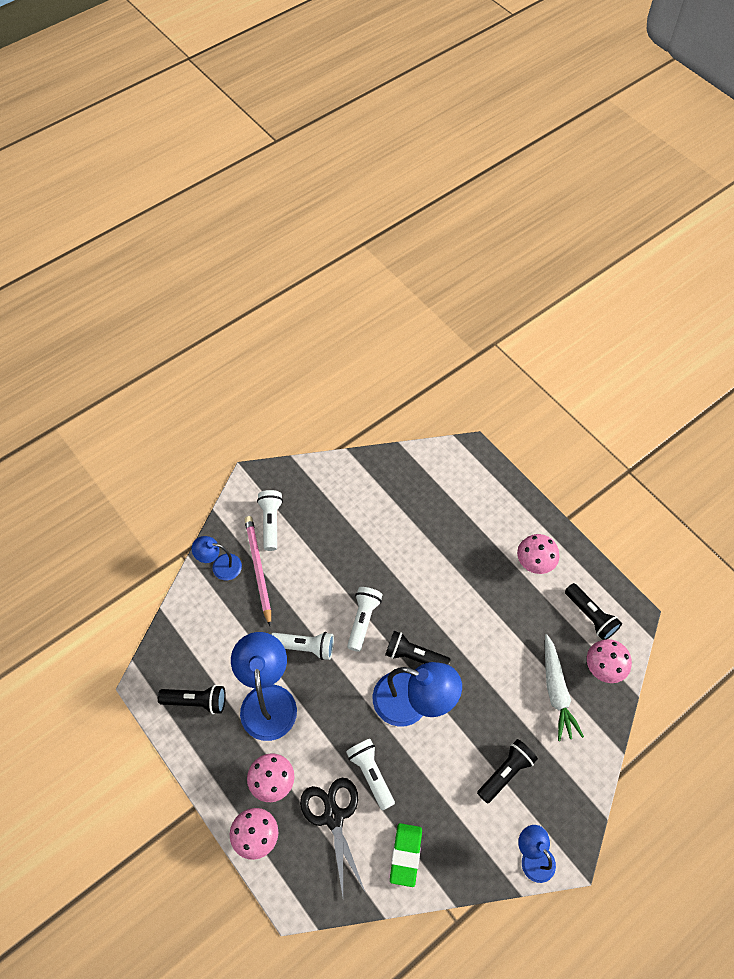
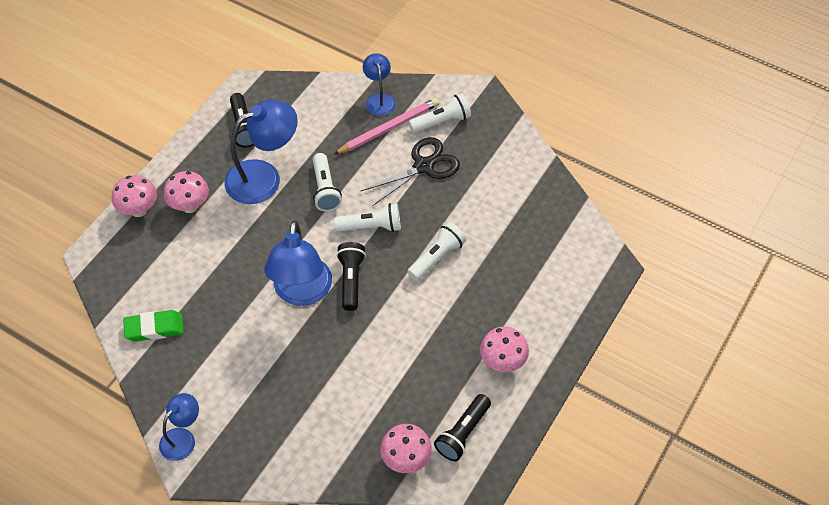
camera: 70 degrees right, 5 degrees down
(333, 817) = (172, 261): black scissors -> black scissors (423, 166)
(371, 774) = (221, 279): white flashlight -> white flashlight (437, 257)
(506, 772) = (259, 393): black flashlight -> none
(556, 691) = (362, 419): white carrot -> none

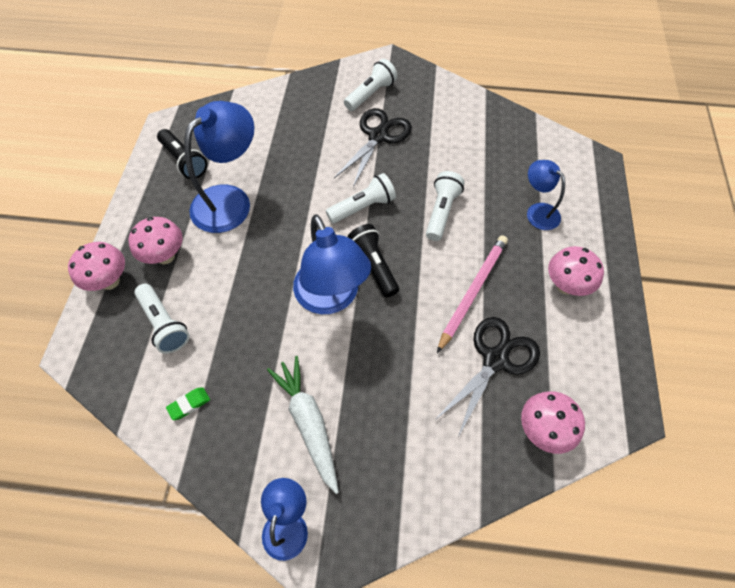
camera: 25 degrees left, 5 degrees up
(154, 328) = (189, 404): green eraser -> green eraser, size x0.57
(233, 378) = (308, 423): none -> white carrot
(325, 189) = (298, 189): white flashlight -> white flashlight (164, 324)
(379, 99) = (303, 94): blue lamp -> blue lamp (538, 211)
(388, 128) = (326, 115): pink pencil -> pink pencil (472, 291)
(403, 394) = (495, 359): none -> black scissors
(463, 433) = (578, 374): black flashlight -> none

